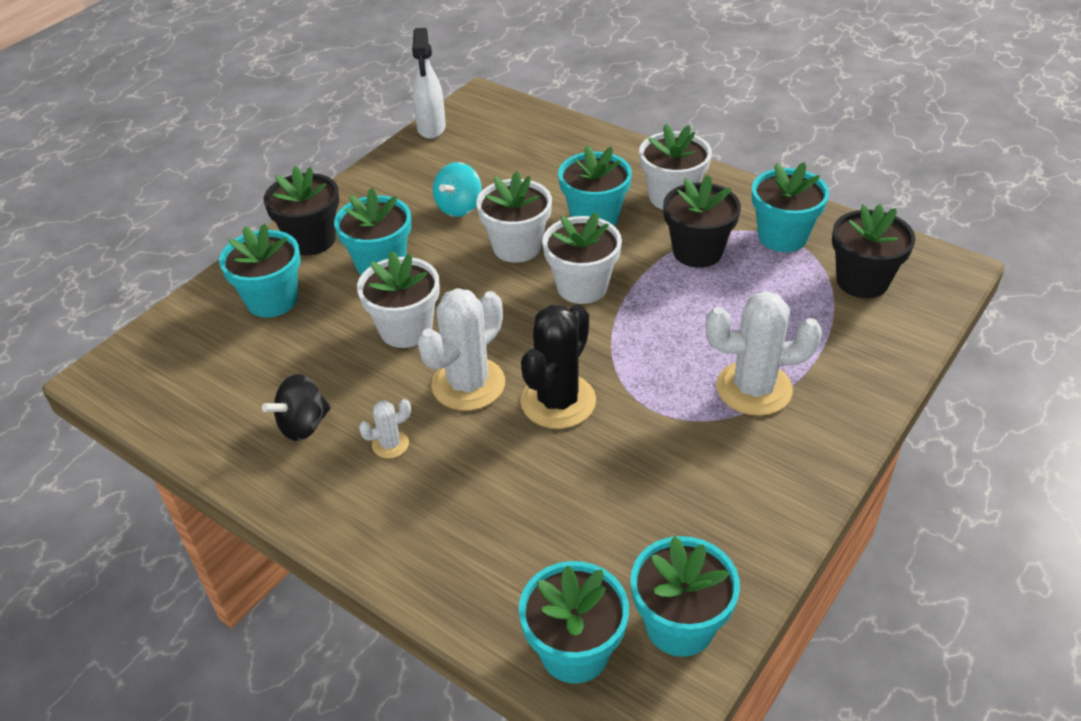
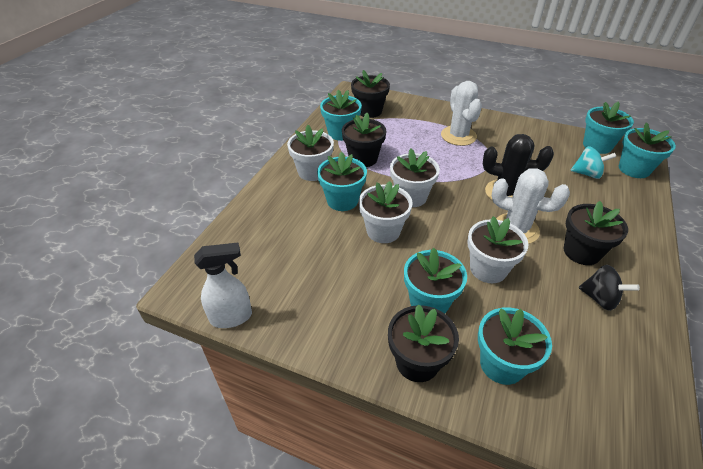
camera: 105 degrees left, 0 degrees up
(390, 444) = (581, 252): white cactus -> black flower pot
(459, 207) = (346, 271): turquoise spinning top -> turquoise spinning top (587, 174)

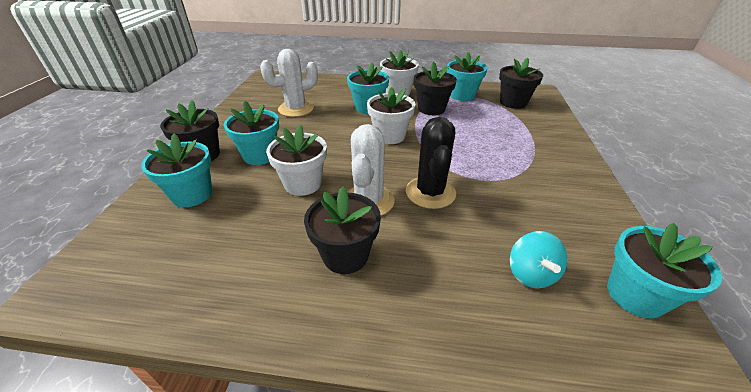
camera: 75 degrees right, 5 degrees down
(232, 317) = (246, 92): white spray bottle -> none
(383, 231) = (338, 128): white flower pot -> none
(458, 136) = (520, 155): white cactus -> white cactus (296, 109)
(600, 298) = (268, 267): black spinning top -> none
(634, 169) = (602, 348): turquoise flower pot -> none

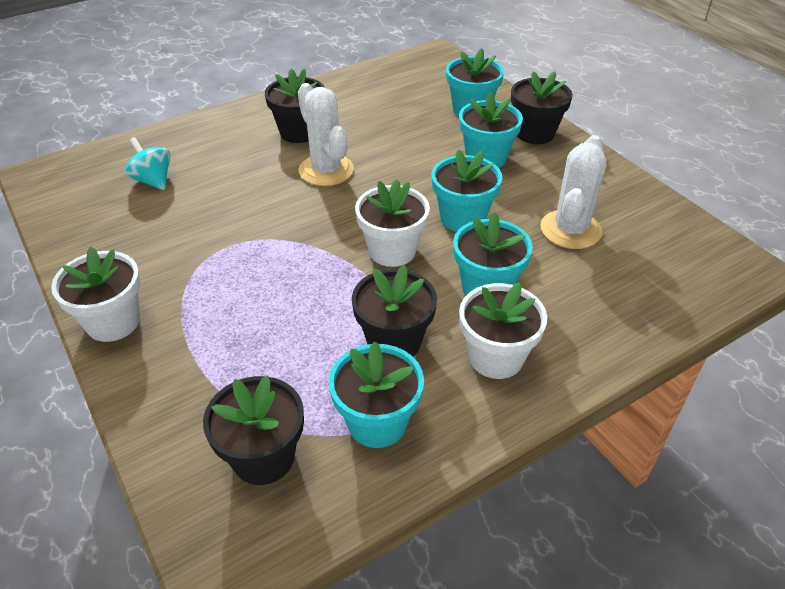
camera: 140 degrees right, 5 degrees up
(303, 184) = (402, 156): white flower pot -> white flower pot (113, 322)
(430, 192) = (277, 204): black cactus -> none
(635, 295) = (68, 201): turquoise flower pot -> turquoise flower pot (462, 218)

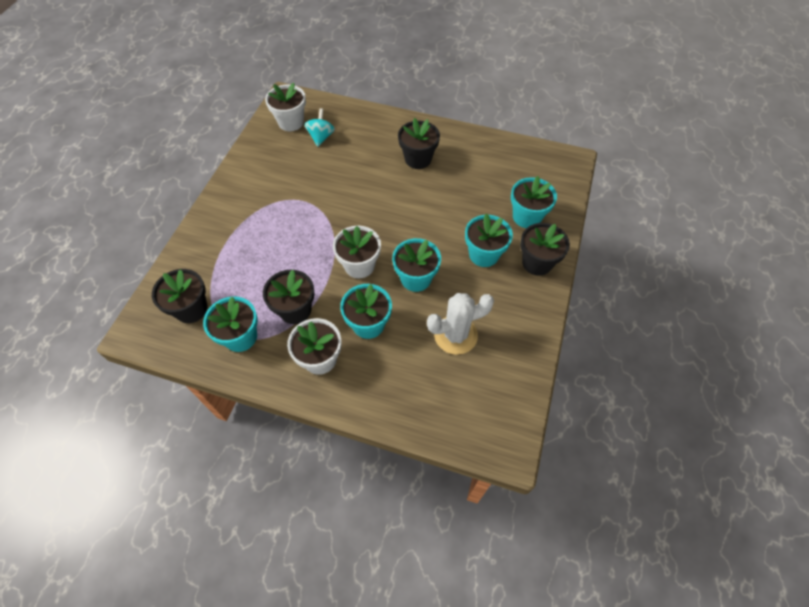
camera: 50 degrees right, 15 degrees up
(113, 322) = (221, 201): white flower pot -> white flower pot (291, 122)
(326, 170) = (397, 193): white cactus -> none

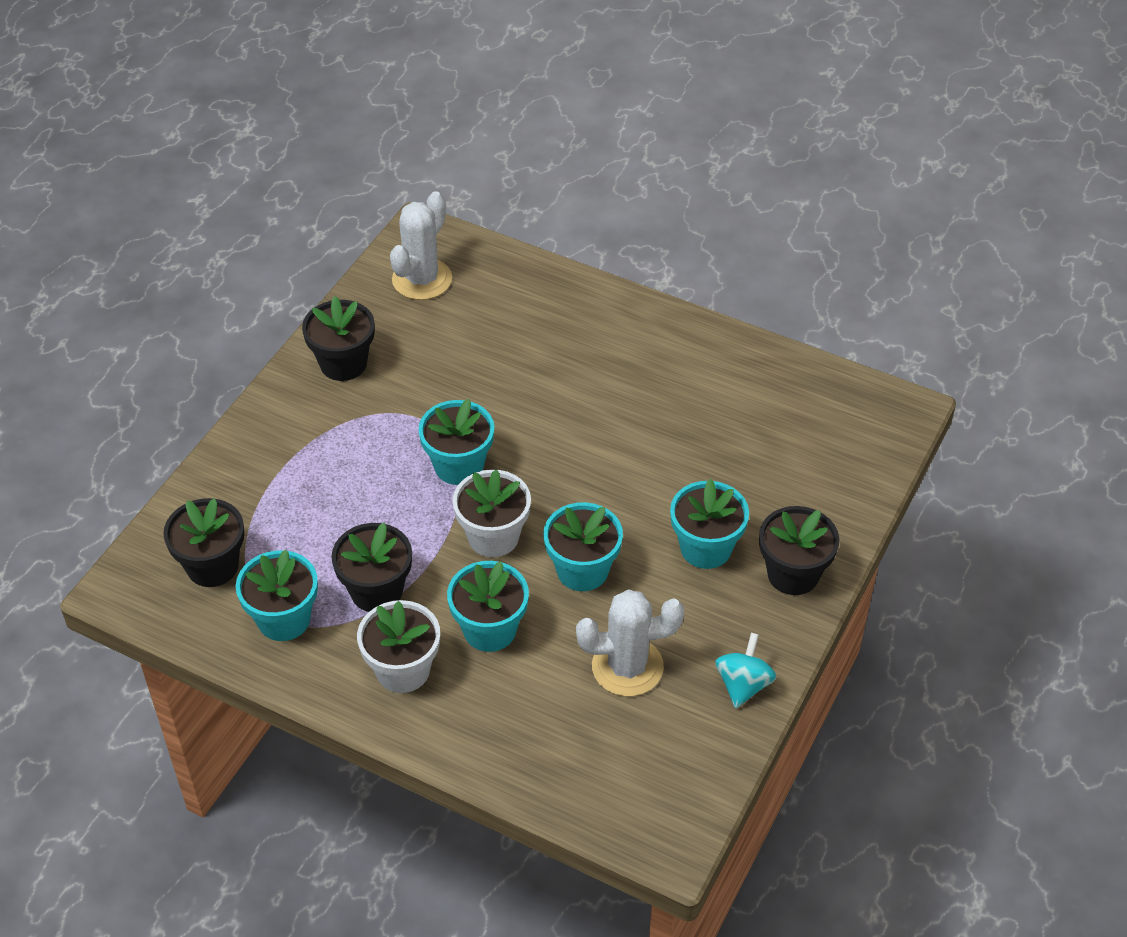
camera: 10 degrees right, 10 degrees down
(291, 122) = (422, 279): white flower pot -> white cactus
(321, 137) = (470, 312): turquoise spinning top -> turquoise spinning top (743, 684)
(418, 159) = (631, 372): black flower pot -> black flower pot (343, 363)
(527, 217) = (796, 496): turquoise flower pot -> turquoise flower pot (459, 466)

